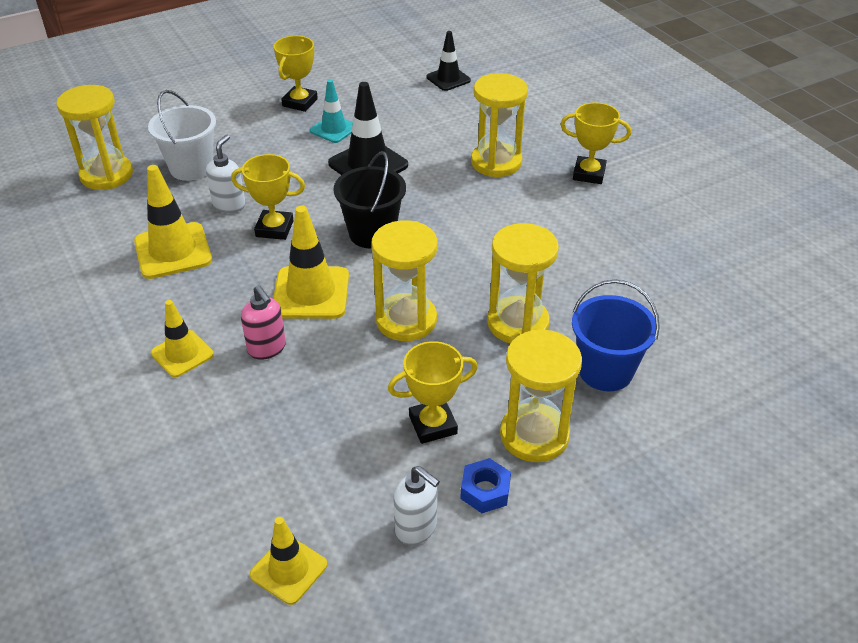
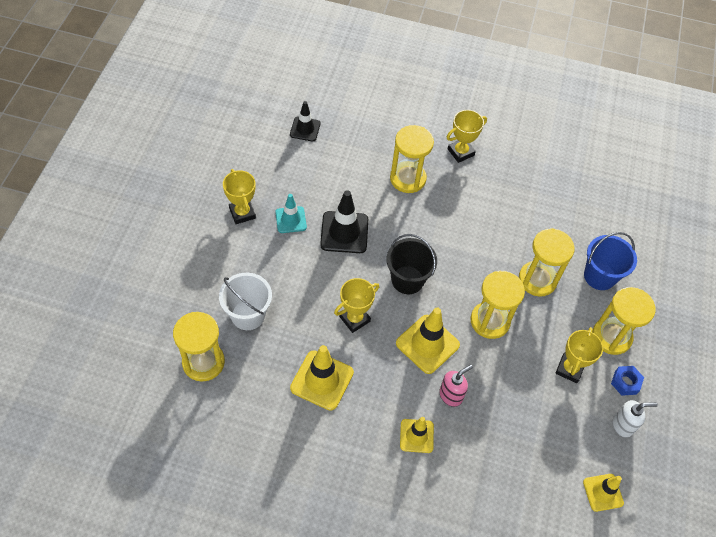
camera: 50 degrees left, 15 degrees up
(229, 205) = (308, 323): white soap dispenser -> none
(267, 348) = (451, 395): pink soap dispenser -> pink soap dispenser turned 45 degrees counterclockwise

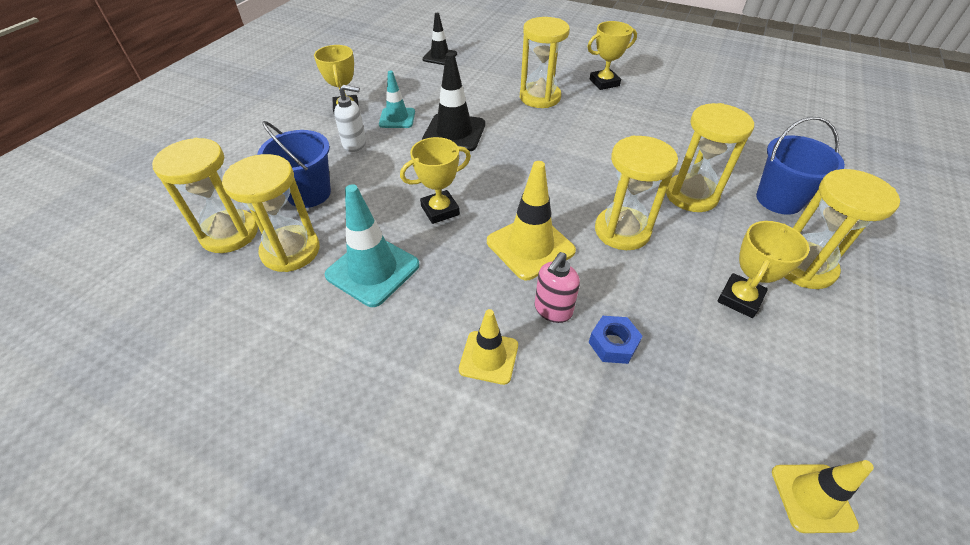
camera: 15 degrees right, 10 degrees down
(248, 315) = (309, 193): white bucket -> blue bucket
(256, 371) = (290, 251): none -> yellow hourglass
(322, 380) = (373, 270): yellow traffic cone -> turquoise traffic cone
(407, 280) = (518, 180): black bucket -> none
(451, 395) = (552, 310): pink soap dispenser -> pink soap dispenser turned 150 degrees clockwise
(623, 425) = (837, 388): white soap dispenser -> white soap dispenser (355, 144)
(625, 382) = (833, 327): blue nut -> blue nut (613, 344)

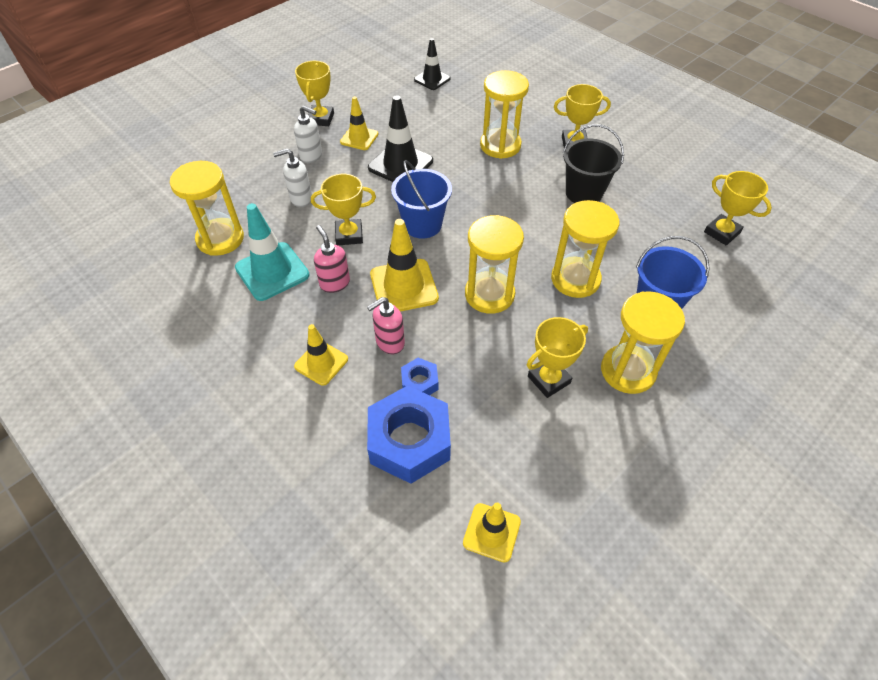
camera: 20 degrees right, 5 degrees up
(229, 233) = (183, 212): yellow hourglass -> none
(309, 193) = (254, 193): blue bucket -> blue bucket (422, 224)
(365, 187) = (300, 199): none -> white soap dispenser
(397, 118) = (359, 138): turquoise traffic cone -> yellow traffic cone
(453, 263) = (334, 283): none -> pink soap dispenser
(642, 120) = (583, 193): none -> black bucket
(647, 417) = (409, 441): none -> blue nut
(780, 126) = (721, 232): none -> yellow trophy

